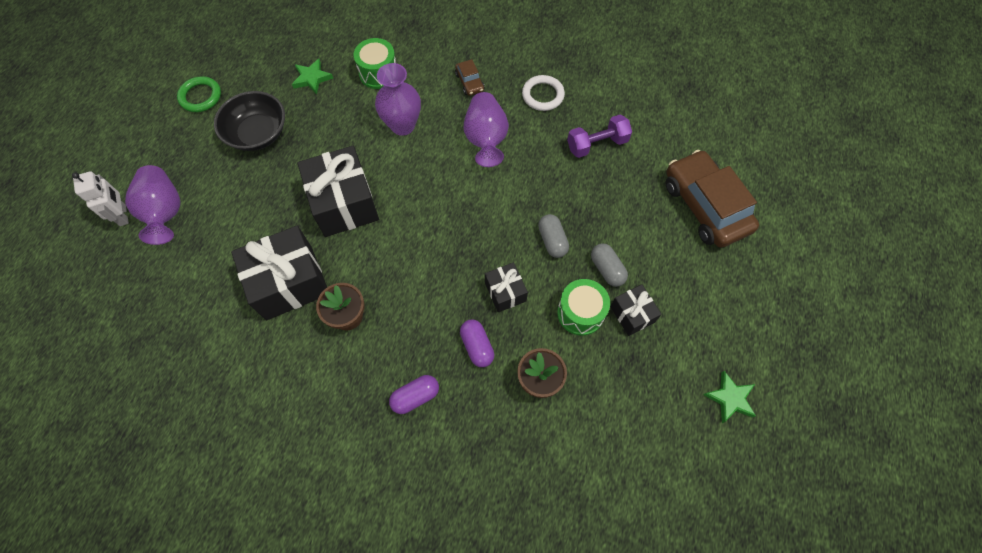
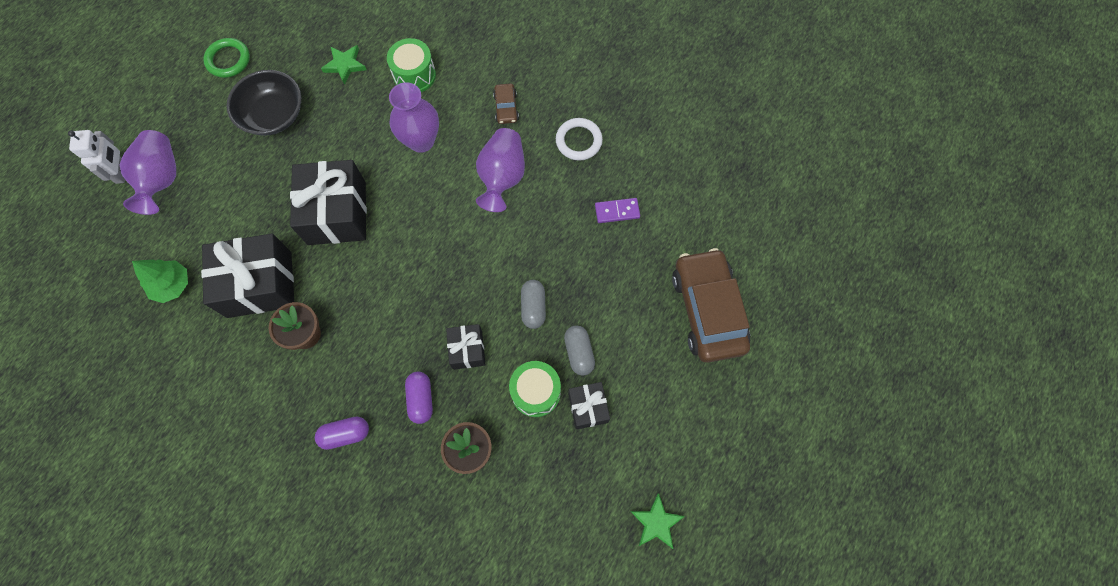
camera: 15 degrees right, 5 degrees up
(202, 304) = (172, 285): none -> green tree
(597, 144) = (617, 211): purple dumbbell -> purple domino

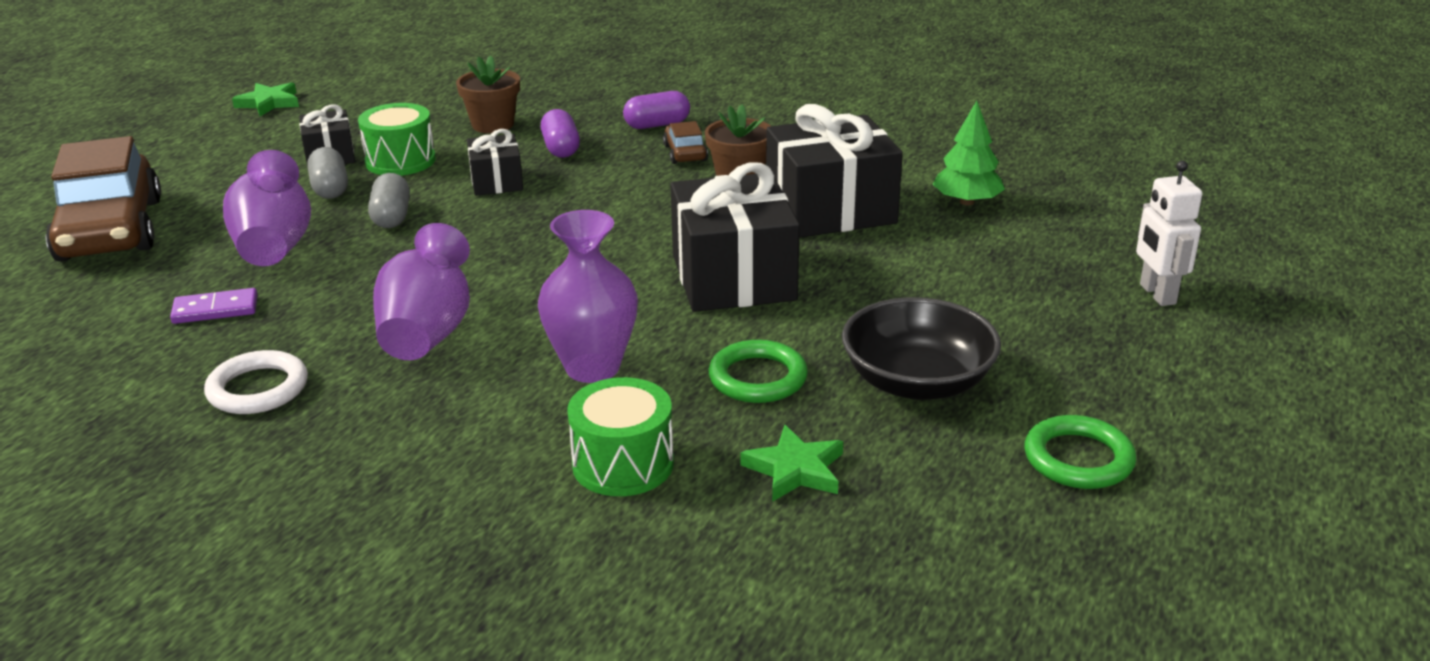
camera: 175 degrees right, 40 degrees down
(161, 180) = (1075, 291): purple vase -> purple vase (274, 247)
(345, 125) = (758, 378): none -> green ring
(506, 108) = (407, 426): brown car -> brown car (685, 153)

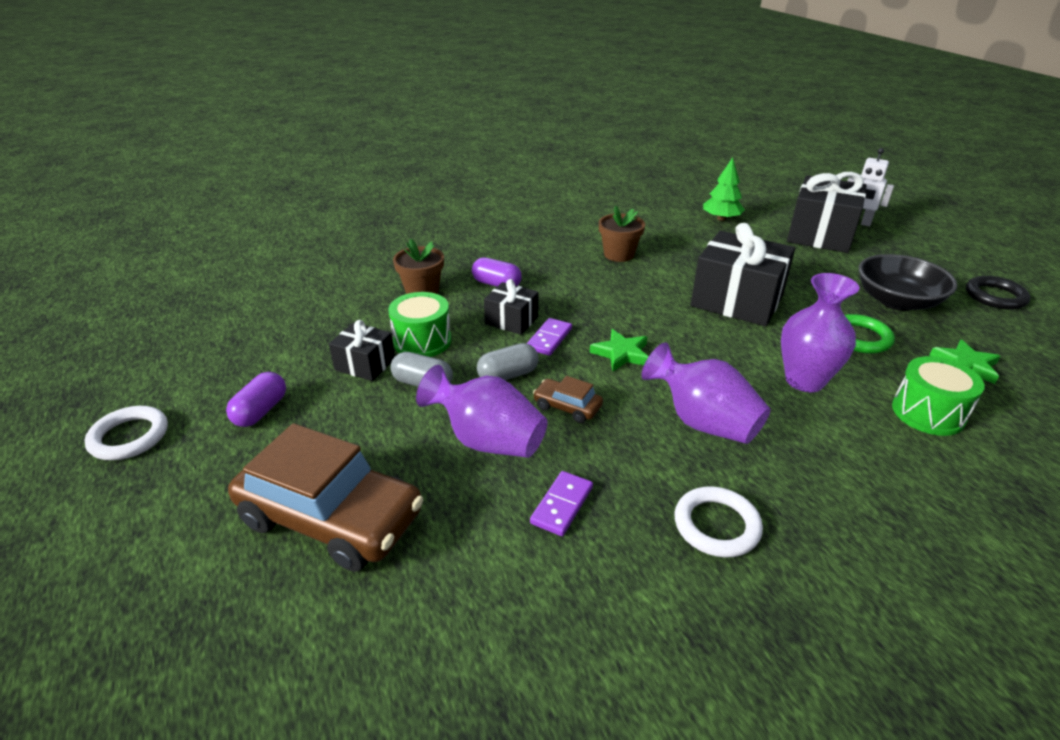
camera: 50 degrees left, 5 degrees up
(134, 126) = (129, 437): none -> white ring
(269, 103) = (216, 357): green star -> green star (621, 354)
(391, 217) = (508, 375): grey capsule -> grey capsule turned 60 degrees counterclockwise
(486, 210) = (549, 339): none -> purple domino
(657, 125) = (512, 247): purple capsule -> purple capsule (261, 411)
(685, 153) = (562, 254): brown car -> brown car (567, 407)
(830, 210) = (688, 249): black gift -> black gift (820, 234)
(1078, 459) = (995, 296): green ring -> black ring

